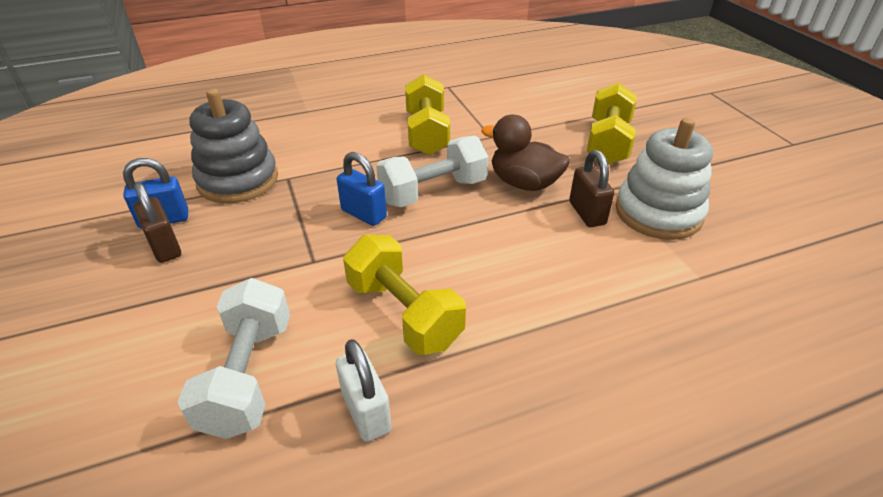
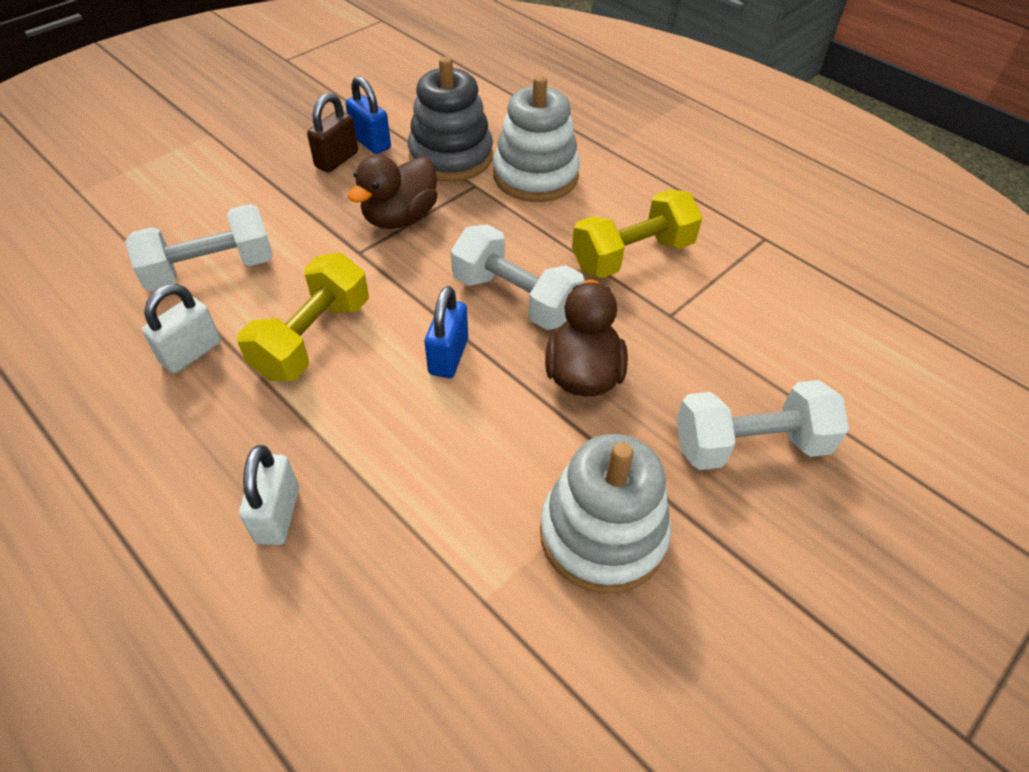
camera: 65 degrees right, 10 degrees up
(289, 226) = (400, 217): none -> brown duck
(306, 147) = (535, 176): none -> white stacking toy
(363, 214) = (445, 259): blue padlock -> blue padlock (448, 356)
(587, 213) = (555, 452): brown padlock -> none
(599, 376) = (278, 515): none -> white padlock
(607, 142) = (750, 445): yellow dumbbell -> white dumbbell

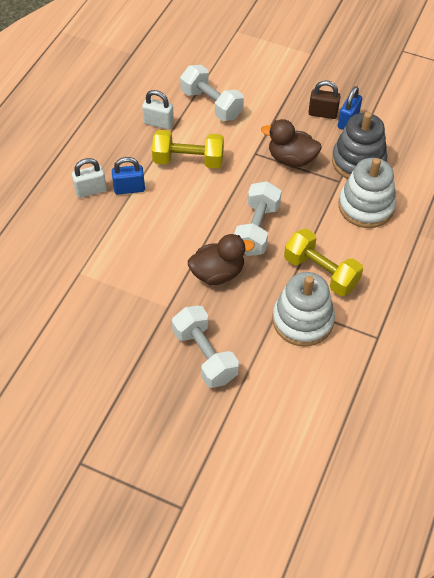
camera: 70 degrees right, 5 degrees up
(448, 356) = (202, 215): blue padlock -> blue padlock (129, 189)
(602, 534) = (127, 305): white stacking toy -> white stacking toy (302, 320)

